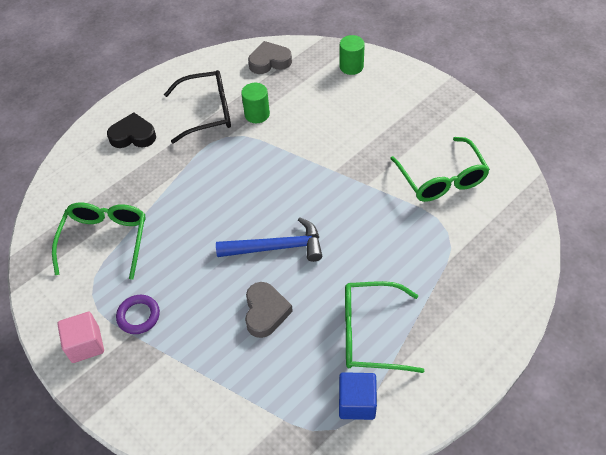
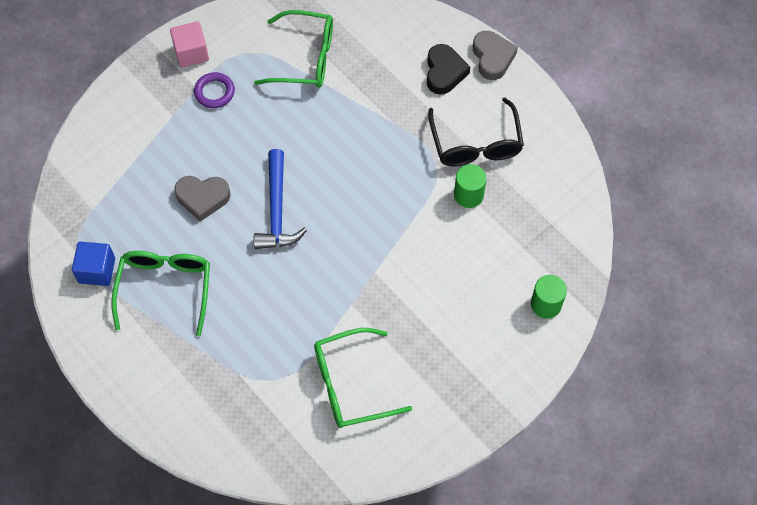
camera: 90 degrees right, 10 degrees up
(269, 61) = (559, 210): grey heart -> grey heart (492, 57)

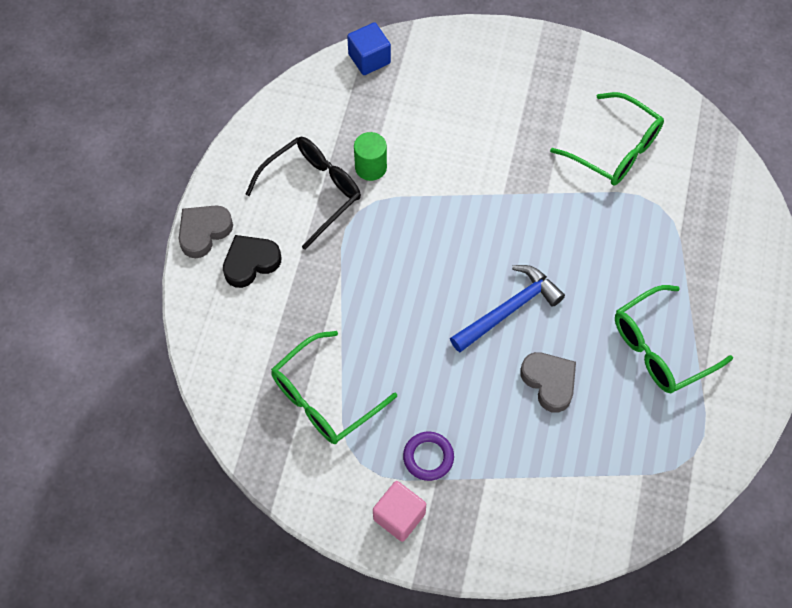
camera: 125 degrees left, 0 degrees up
(97, 270) = (695, 420): blue cube -> blue cube (369, 59)
(305, 58) = (324, 398): green glasses -> green glasses turned 105 degrees counterclockwise
(546, 304) = (429, 57): green cylinder -> none

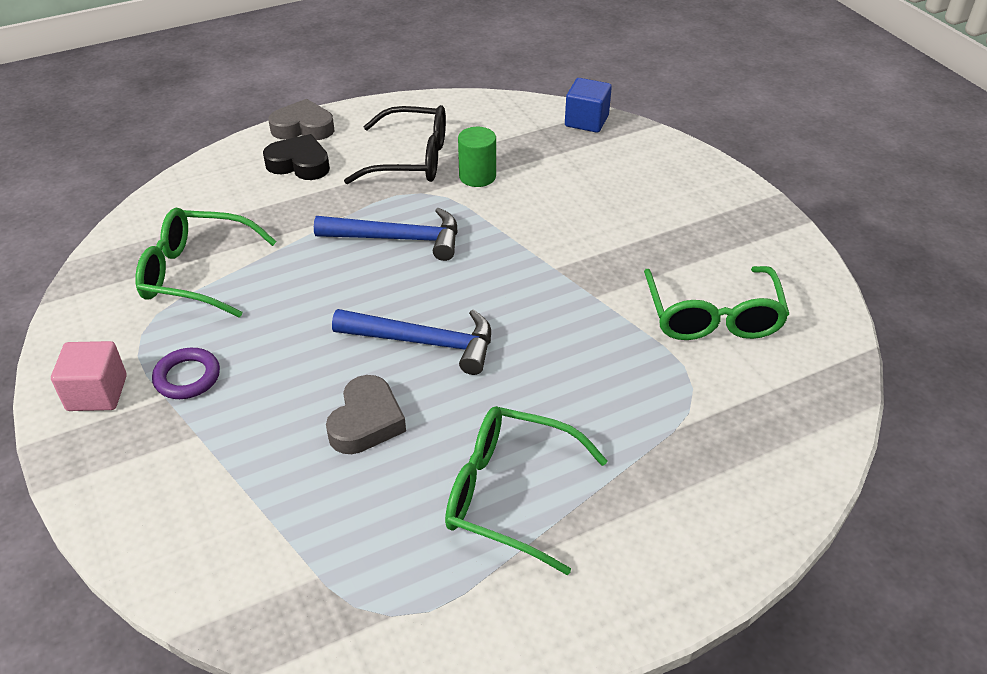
camera: 50 degrees right, 20 degrees down
(396, 258) = (398, 239): none -> blue hammer

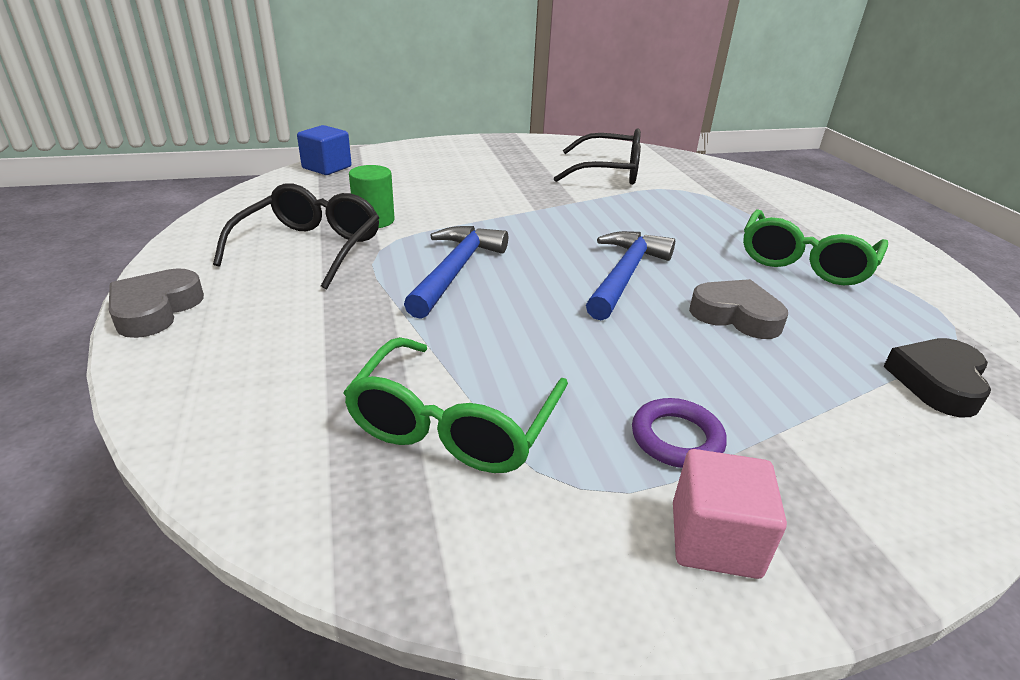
camera: 80 degrees left, 10 degrees down
(299, 164) = (247, 319): black heart -> black heart (937, 382)
(712, 317) = (609, 172): green glasses -> black glasses

